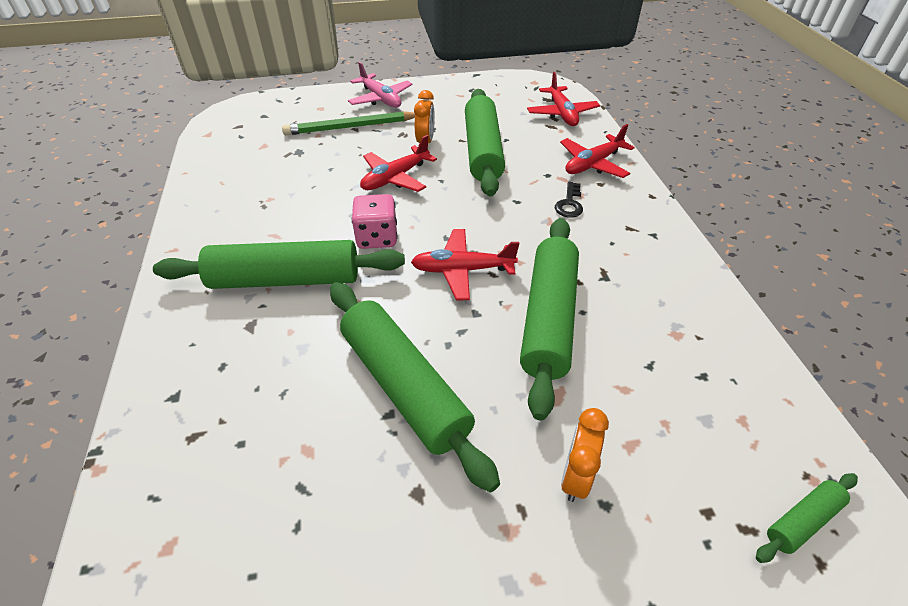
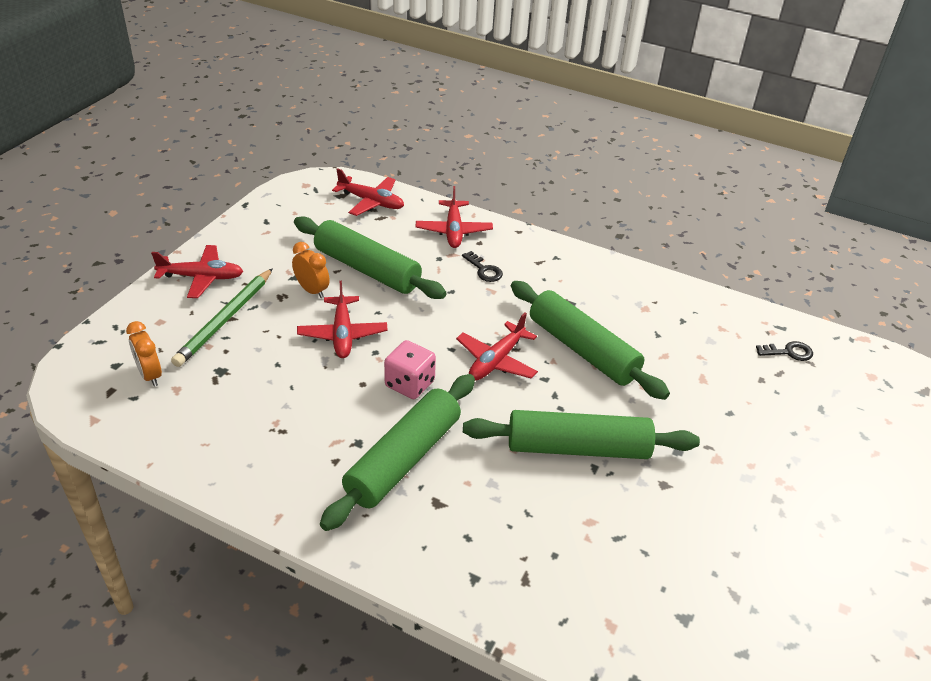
camera: 55 degrees left, 5 degrees down
(380, 99) = (202, 277): pink plane -> red plane
(575, 476) = (705, 412): orange clock -> orange clock (150, 375)
(802, 521) = (788, 352): green rolling pin -> black key

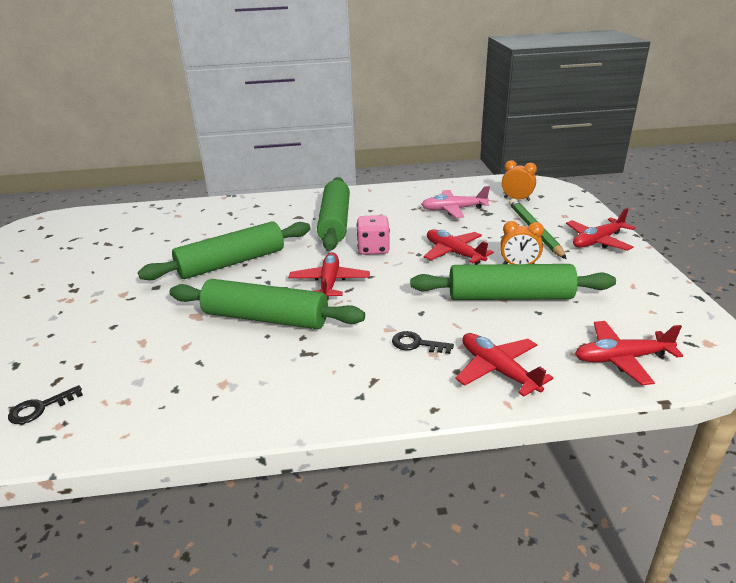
camera: 150 degrees right, 10 degrees down
(244, 399) = (453, 209): none -> pink plane

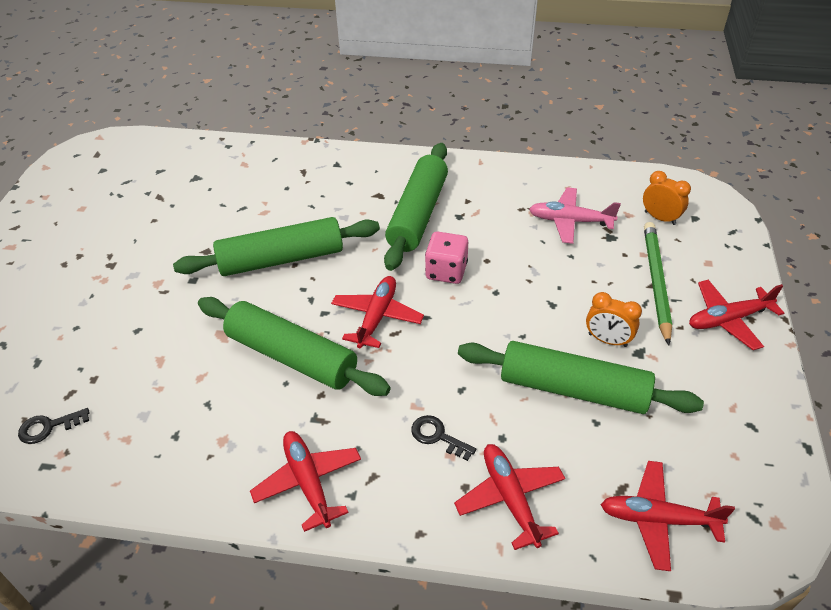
camera: 15 degrees right, 15 degrees up
(454, 253) = (538, 300): red plane -> red plane (308, 482)

